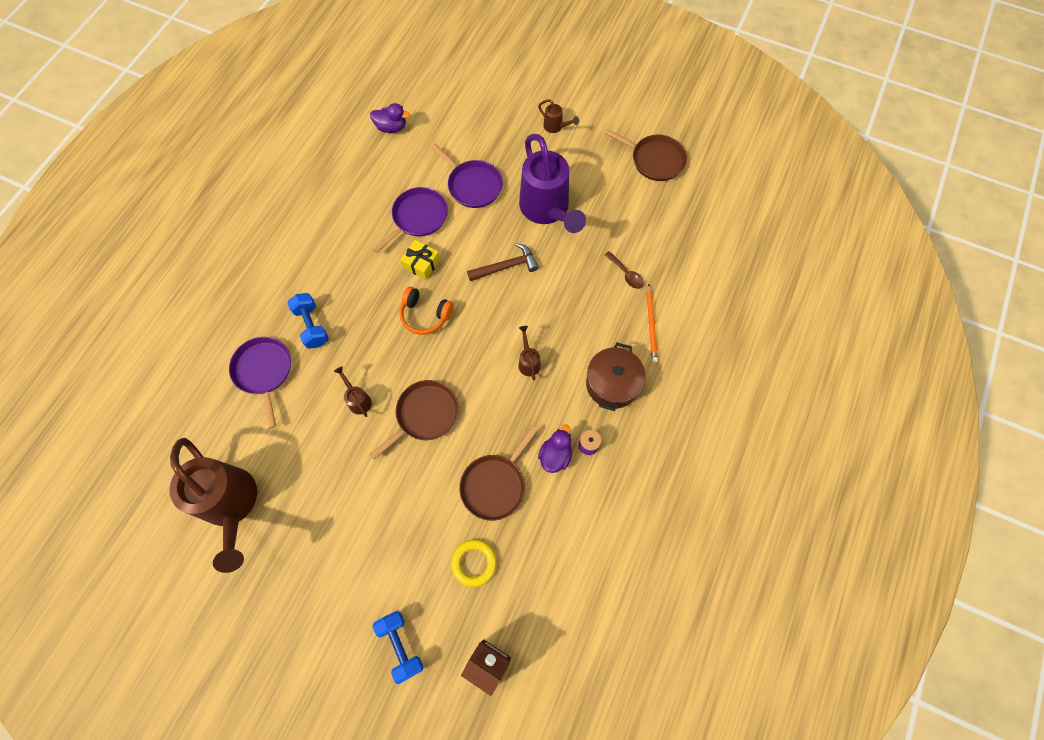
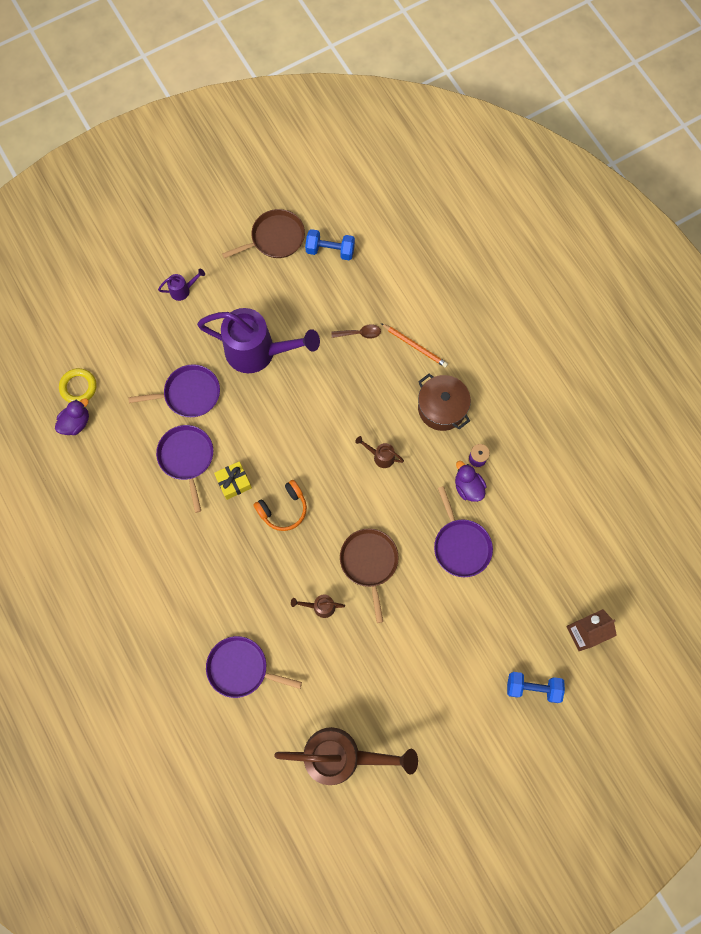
camera: 55 degrees left, 5 degrees up
(312, 326) = (226, 605): blue dumbbell -> blue dumbbell (330, 250)
(474, 563) = (508, 598): yellow ring -> yellow ring (78, 387)
(495, 485) = (461, 545): brown pan -> purple pan
(506, 266) = (286, 418): brown hammer -> none
(555, 127) = (183, 290): brown watering can -> purple watering can

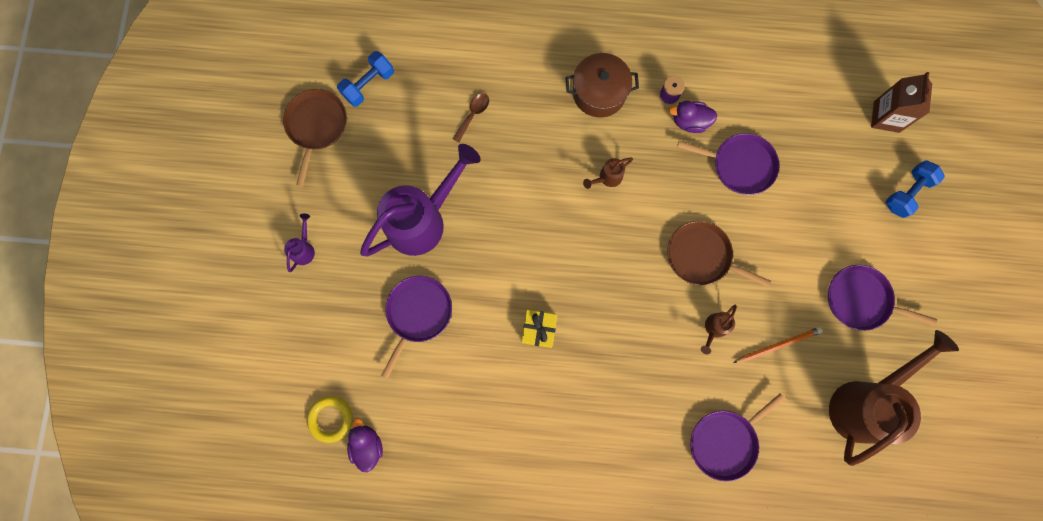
camera: 55 degrees left, 5 degrees up
(187, 458) = (482, 358): purple pan -> purple pan (861, 300)
(283, 509) = (597, 300): orange headphones -> none
(415, 346) = (522, 74): orange pencil -> orange pencil (778, 345)

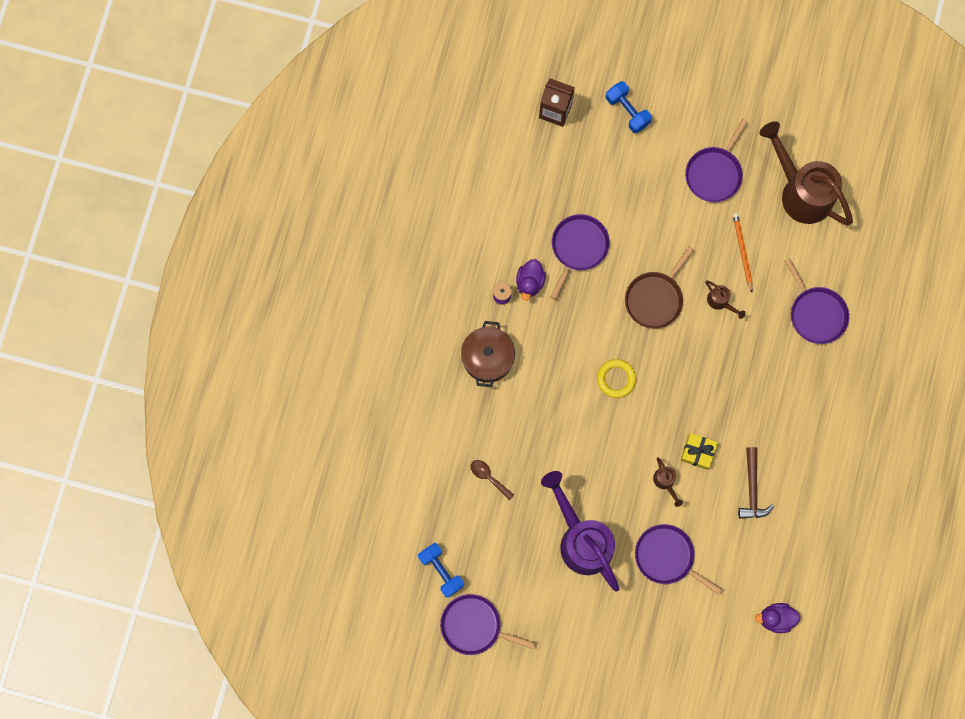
camera: 80 degrees left, 0 degrees up
(304, 249) = (591, 652): purple watering can -> none
(316, 126) = (474, 626): brown pan -> purple pan
(331, 419) = (748, 647): yellow ring -> yellow ring (616, 379)
(508, 397) = (752, 489): none -> brown hammer
(607, 178) = (570, 366): brown watering can -> brown watering can (665, 482)

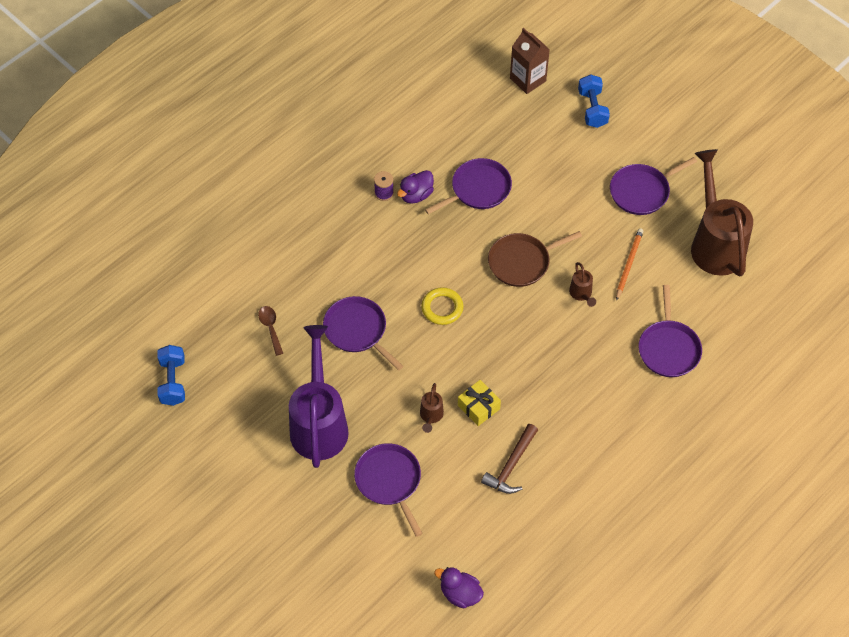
camera: 30 degrees right, 20 degrees down
(474, 626) = (169, 443): purple pan -> purple pan (357, 330)
(488, 358) = (337, 234): brown pot -> none

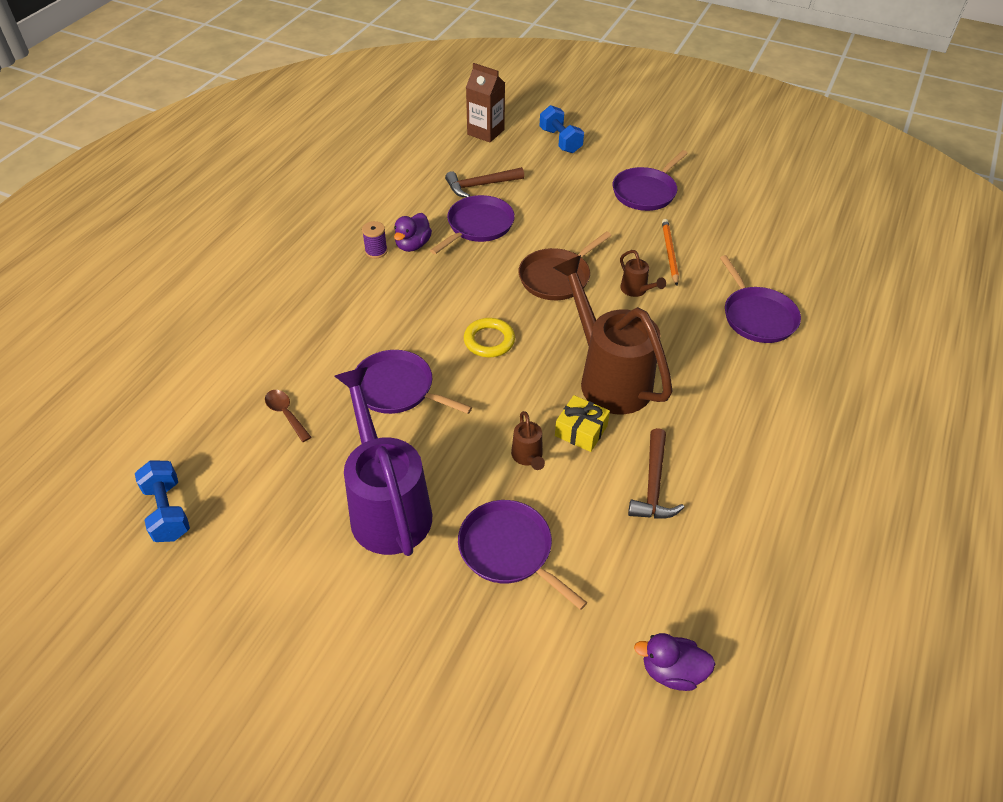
camera: 20 degrees left, 10 degrees down
(497, 144) = (480, 185): none -> brown hammer
(715, 243) = (743, 216): brown watering can -> brown watering can (609, 377)

